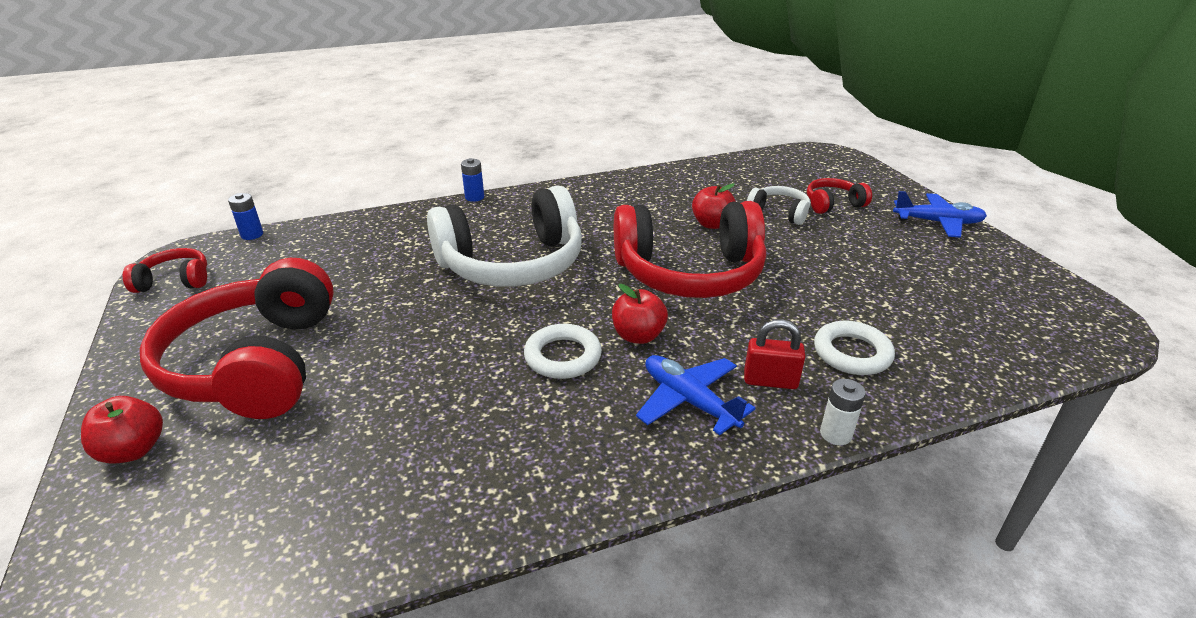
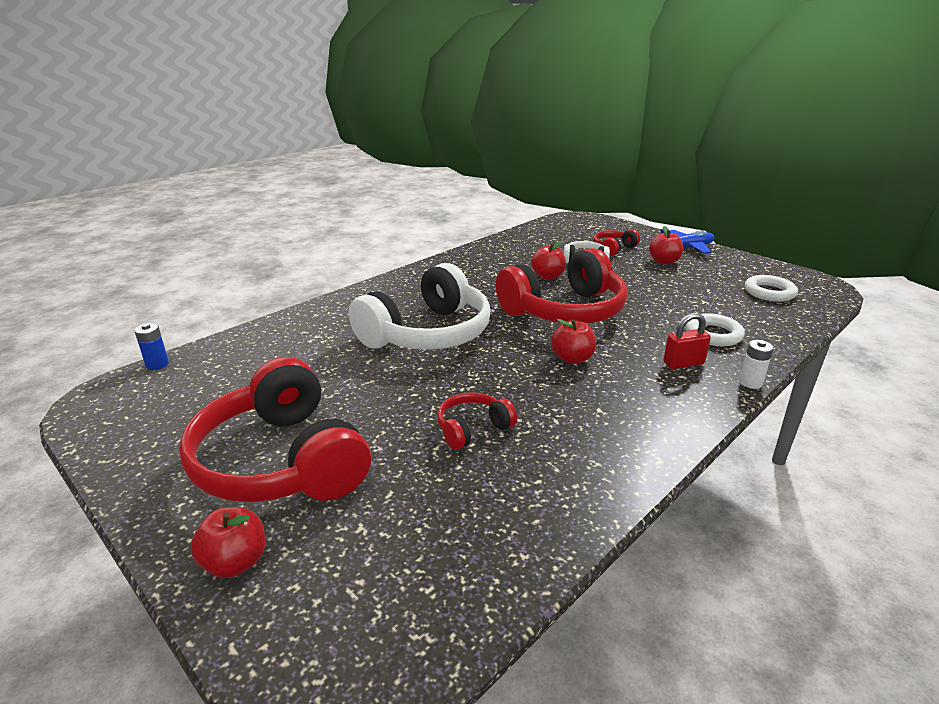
camera: 25 degrees left, 5 degrees down
(175, 281) = (116, 420): red headphones -> red headphones (472, 429)
(474, 197) = (343, 293): blue battery -> none
(563, 356) = (533, 385): white ring -> white ring (769, 292)
(689, 401) = (647, 389): blue plane -> none
(885, 236) = (664, 261): none -> red apple

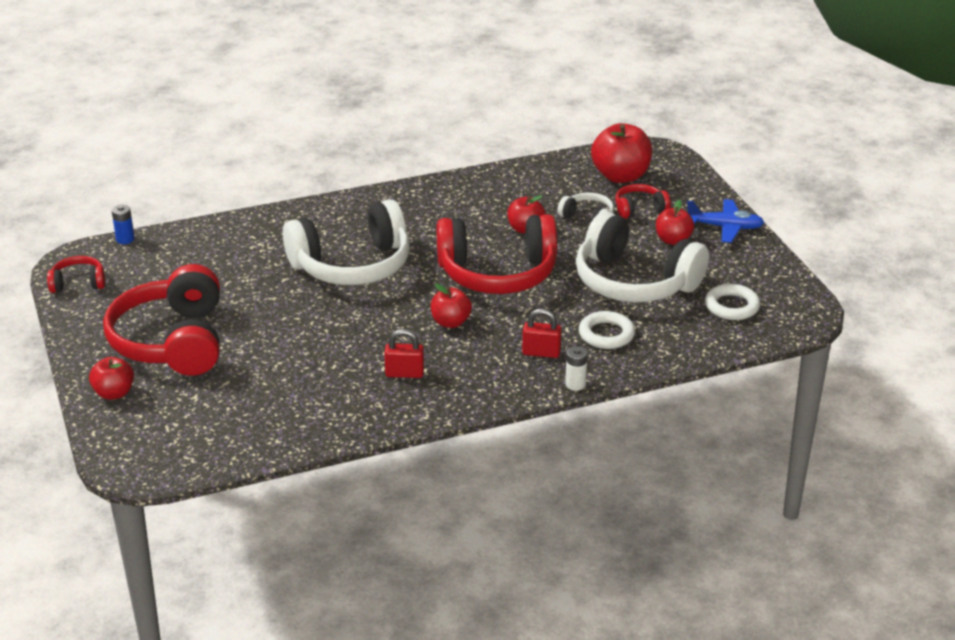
camera: 25 degrees right, 5 degrees up
(472, 429) = (316, 356): red headphones -> red headphones (78, 283)
(574, 234) = (620, 176): none -> red apple
(584, 419) = (404, 373): none -> red padlock
(677, 292) = (634, 282): none -> white headphones

